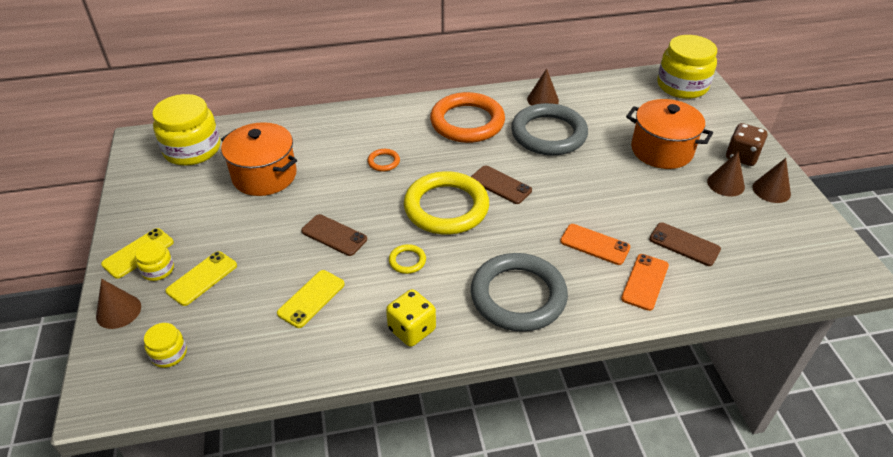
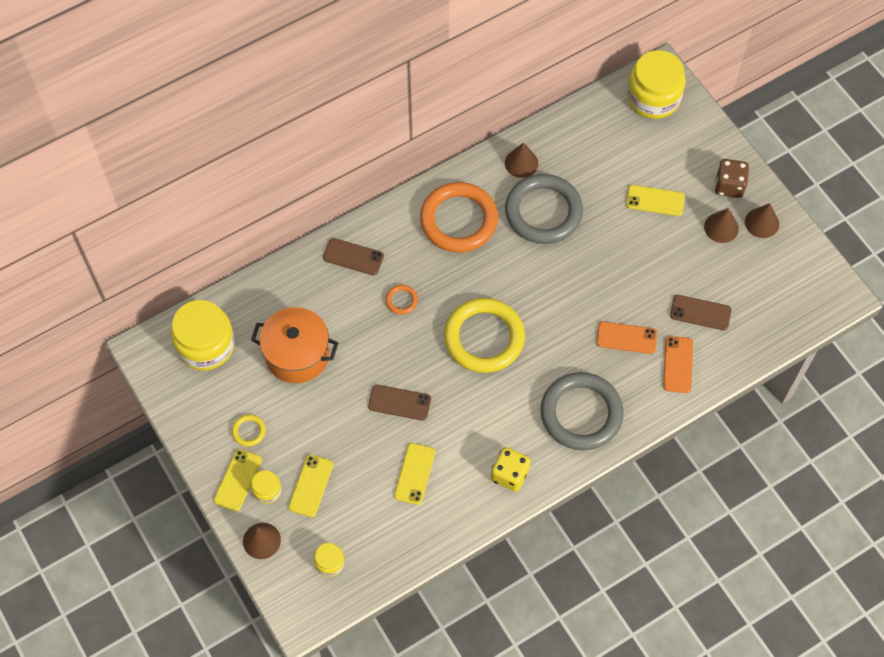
camera: 20 degrees left, 20 degrees up
(407, 261) = (476, 409): yellow ring -> yellow ring (249, 431)
(500, 185) = (522, 294): brown phone -> brown phone (353, 257)
(661, 150) = (655, 201): orange pot -> yellow phone

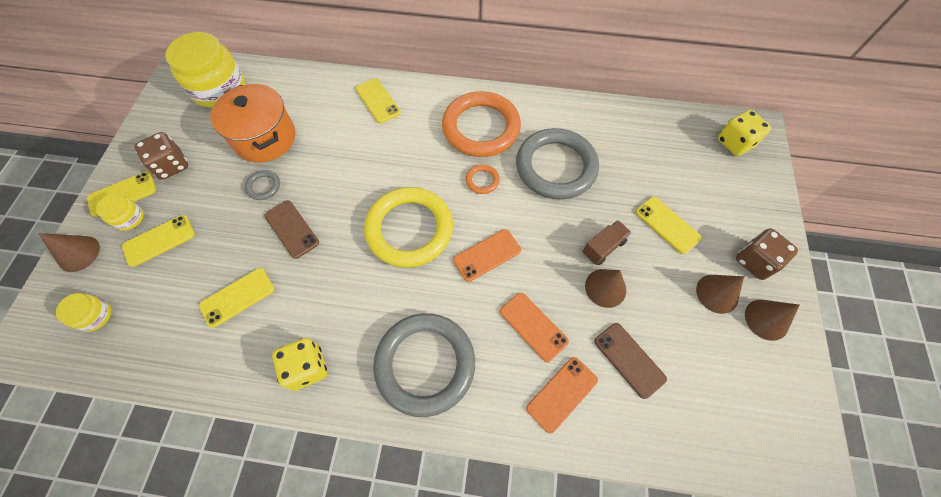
camera: 40 degrees right, 0 degrees up
(249, 431) = (172, 165): yellow ring -> brown dice
(342, 390) = (263, 186): none -> grey ring
(353, 257) = (378, 101): brown phone -> yellow phone
(401, 300) = (378, 154): orange ring -> orange ring (482, 180)
(521, 163) = (571, 120): brown cone -> brown cone (605, 288)
(554, 314) = (487, 255): none -> orange phone
(626, 250) = (603, 247): none -> brown truck
(653, 97) = (734, 143): yellow jar -> yellow dice

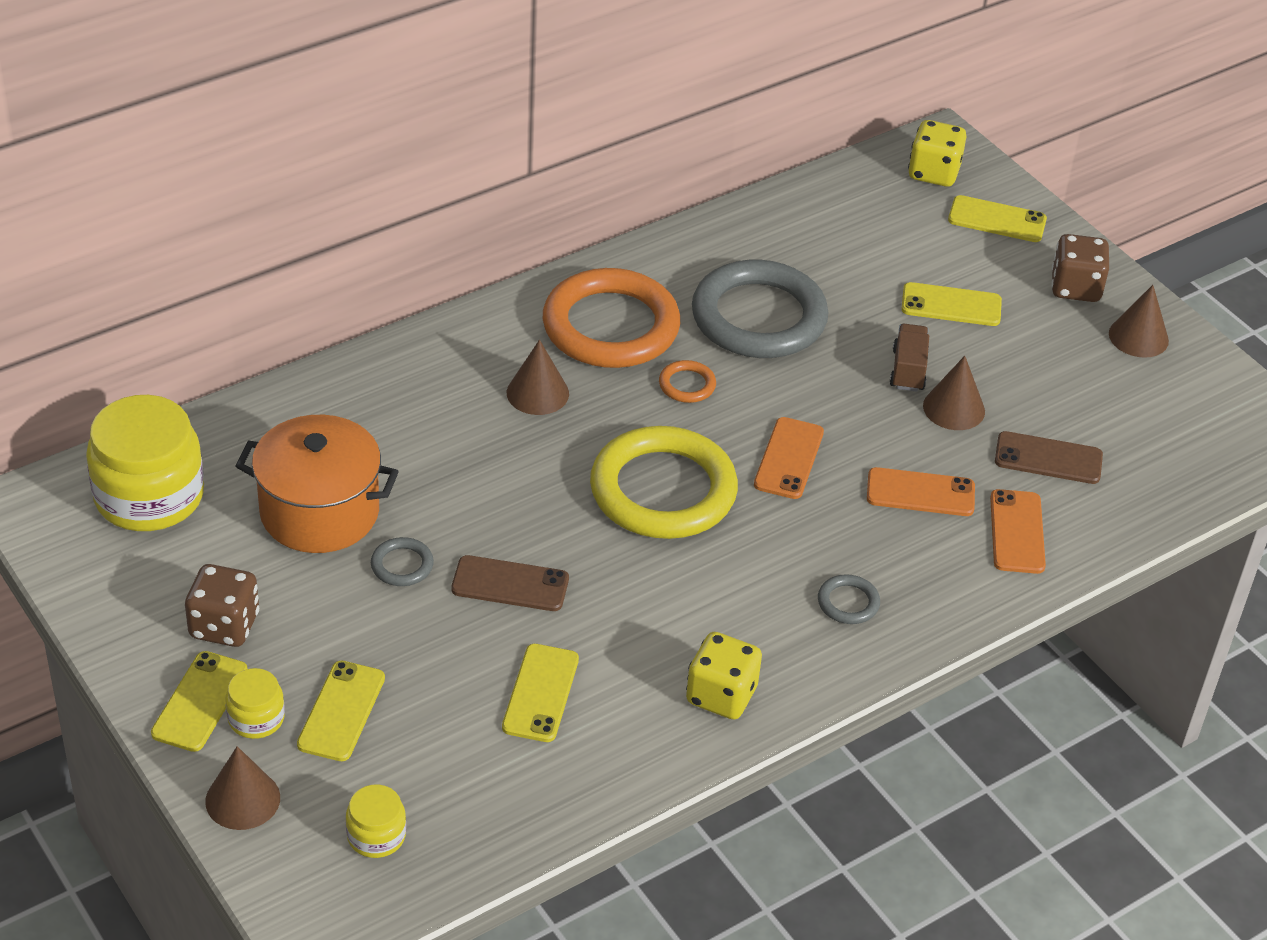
camera: 45 degrees left, 20 degrees down
(378, 101) = (424, 374): yellow phone -> yellow phone (997, 220)
(425, 364) = (848, 602): grey ring -> grey ring, size x0.41
(717, 293) = (1069, 342): brown cone -> brown cone (537, 393)

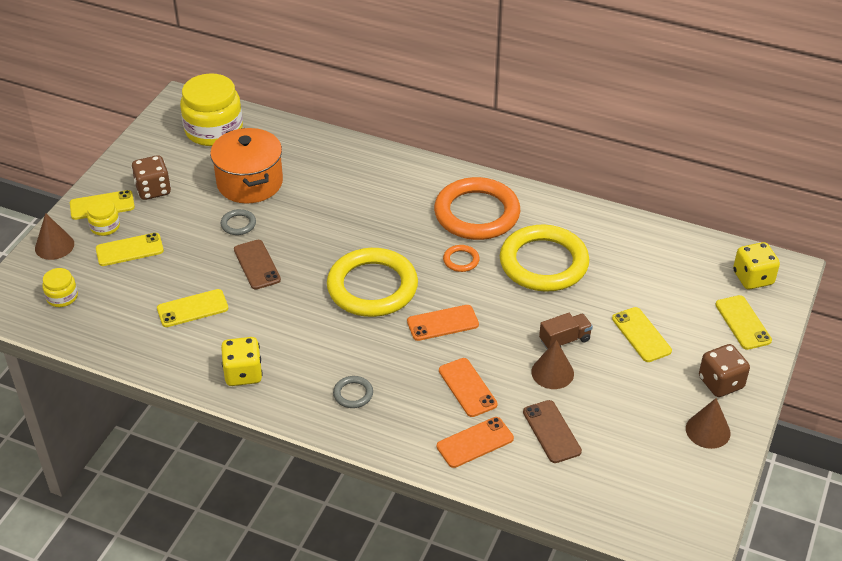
camera: 60 degrees right, 0 degrees up
(537, 393) = (400, 212): brown cone -> none
(759, 317) = (543, 263): grey ring -> yellow ring

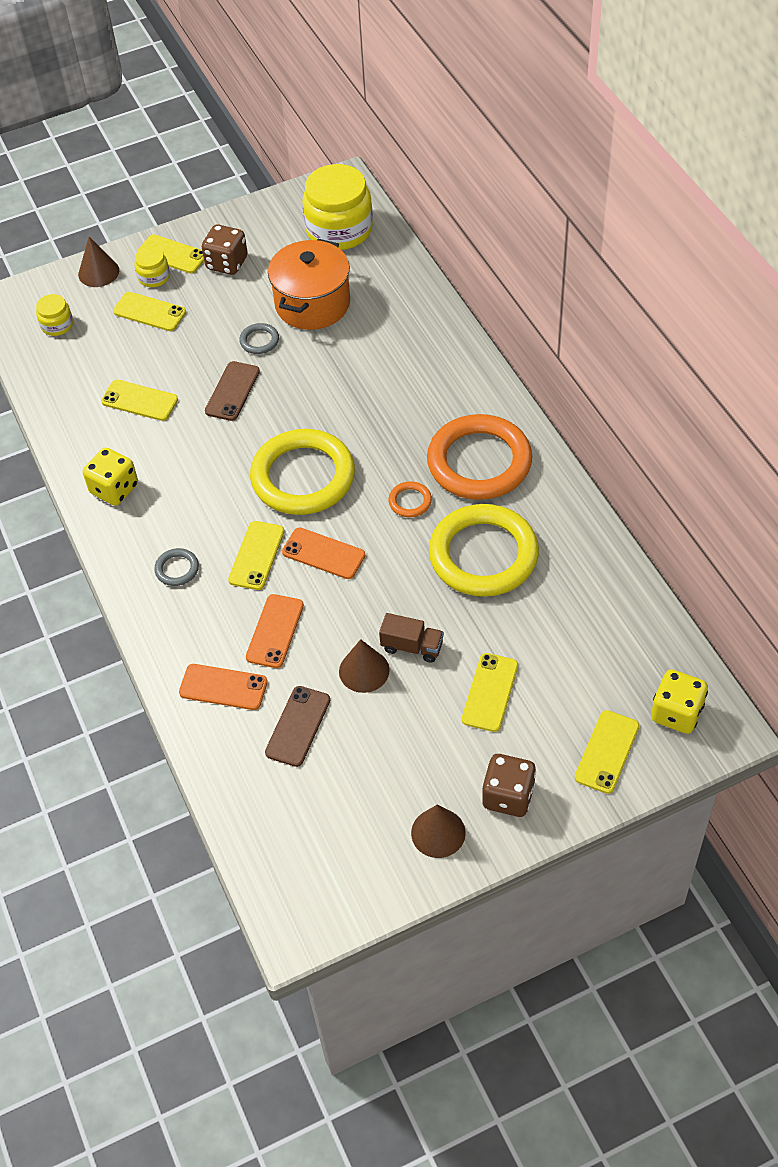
camera: 45 degrees right, 10 degrees up
(399, 351) = (256, 555): none -> yellow phone

